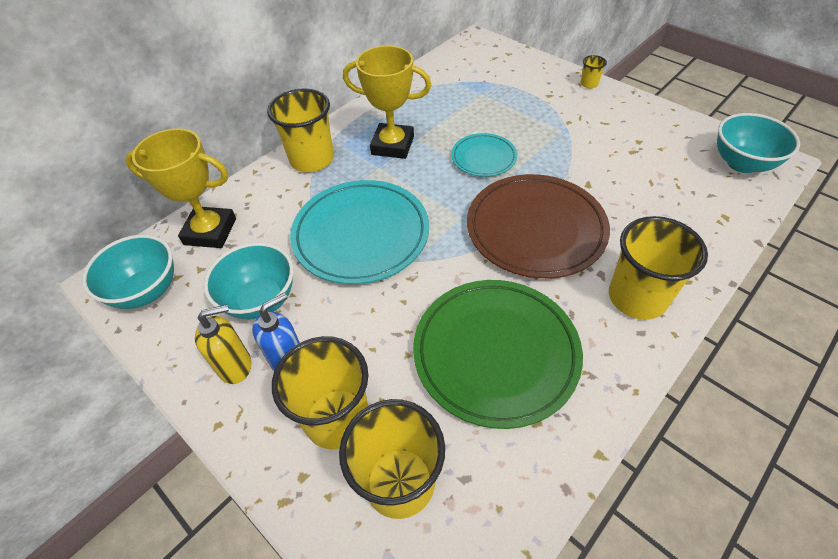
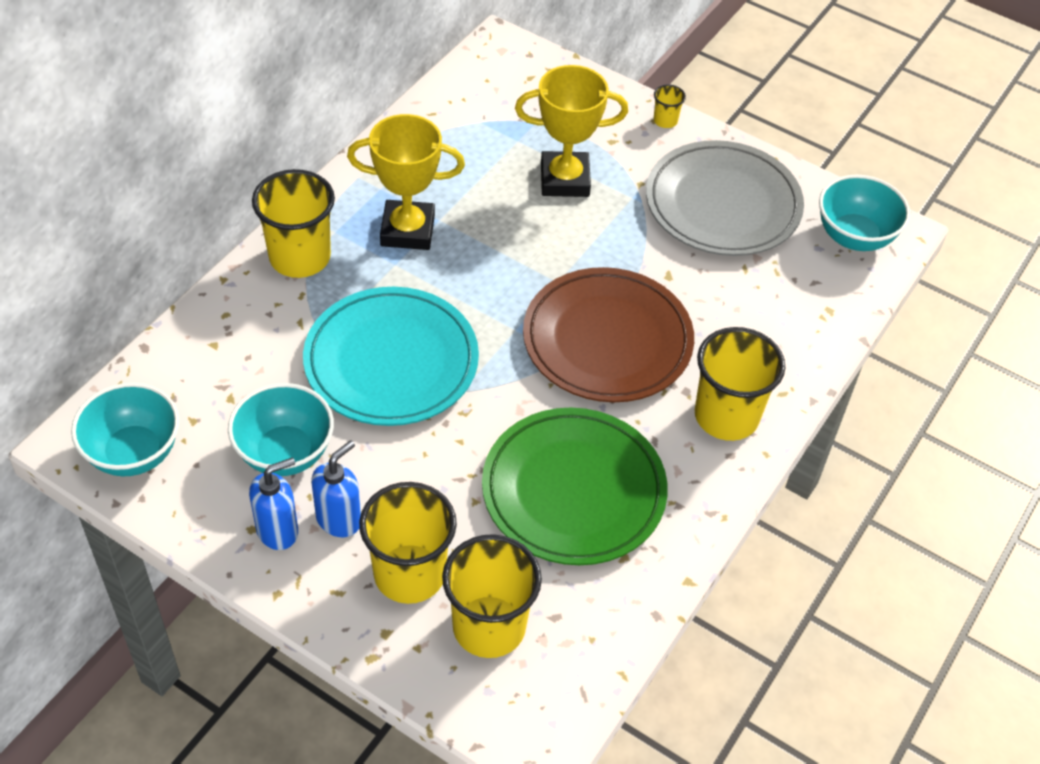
camera: 15 degrees left, 0 degrees up
(210, 231) = (190, 370): yellow trophy -> yellow trophy (564, 179)
(235, 366) = (278, 531): yellow soap dispenser -> blue soap dispenser
(483, 158) = (533, 244): turquoise plate -> none
(632, 137) = (722, 204): none -> grey plate

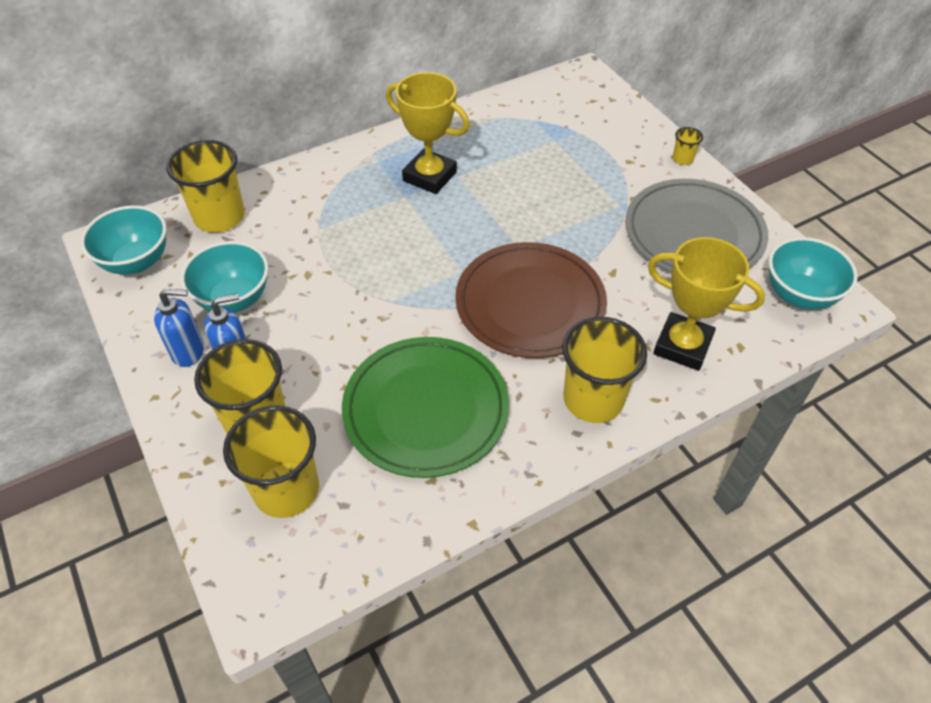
camera: 30 degrees right, 0 degrees up
(300, 257) = (341, 170): yellow cup -> yellow cup (219, 217)
(391, 361) = (354, 262): turquoise plate -> none
(564, 179) = (573, 177): yellow trophy -> yellow trophy (682, 346)

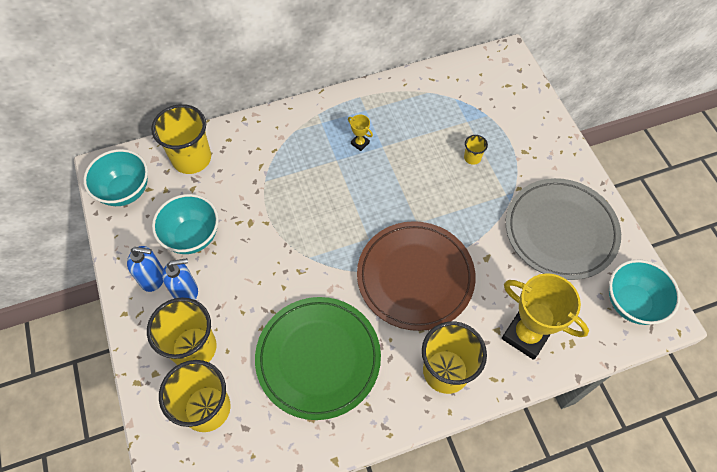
camera: 10 degrees right, 10 degrees up
(430, 176) = (360, 143): yellow trophy -> yellow trophy, size x0.43
(683, 159) = (569, 155): yellow cup -> yellow cup (472, 157)

